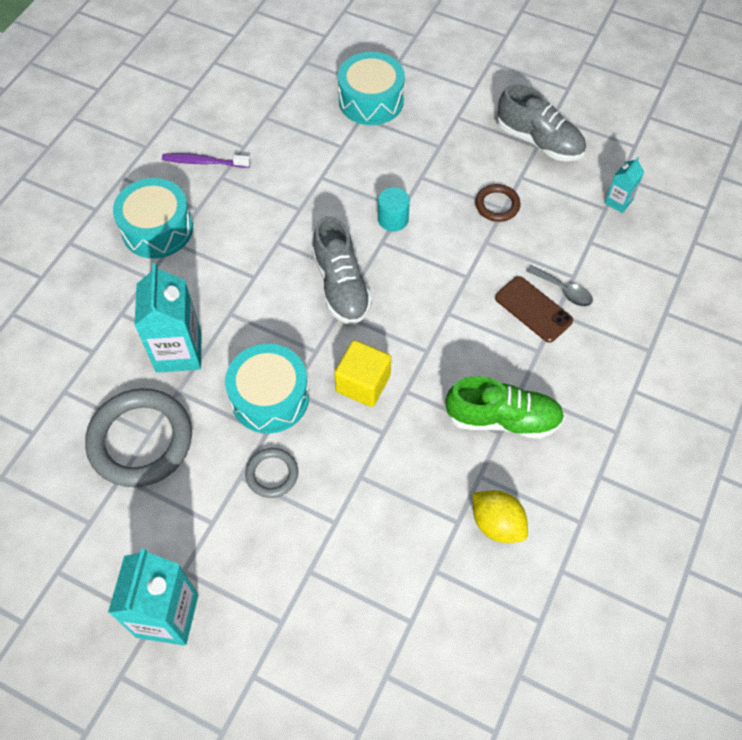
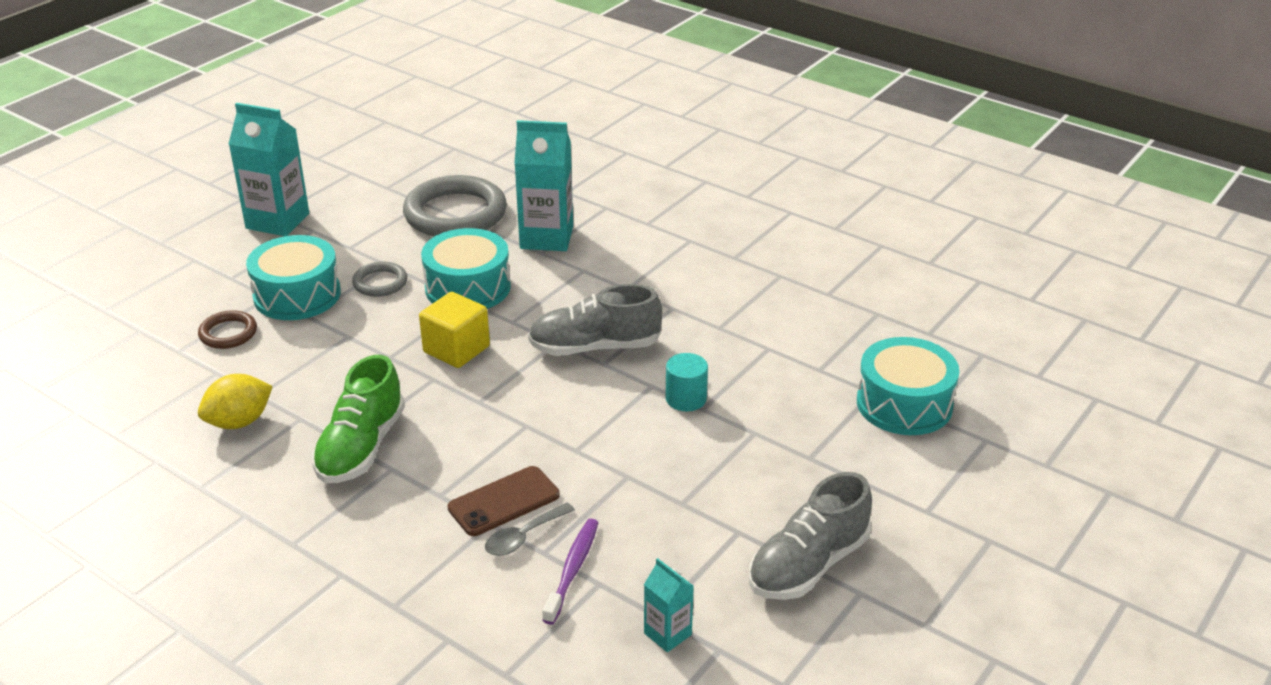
camera: 100 degrees right, 25 degrees down
(157, 229) = (711, 231): turquoise drum -> turquoise drum (297, 295)
(204, 162) = (806, 265): purple toothbrush -> purple toothbrush (572, 570)
(497, 205) = (689, 497): brown ring -> brown ring (228, 333)

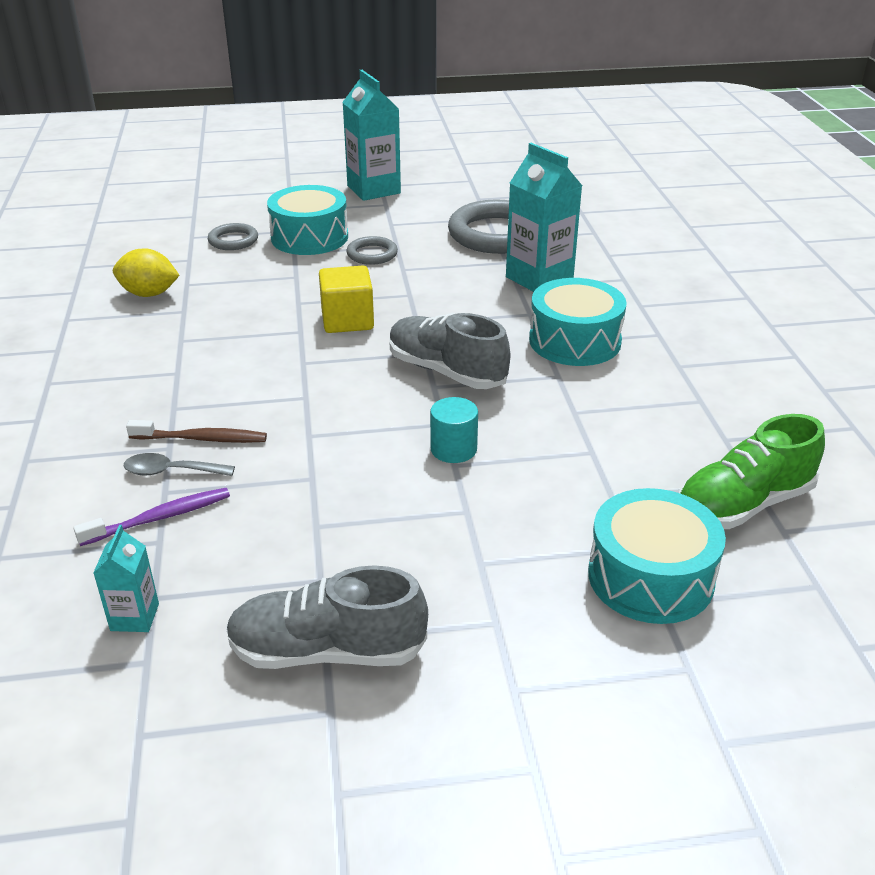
camera: 45 degrees right, 0 degrees up
(228, 333) = (233, 240): brown ring -> grey ring
(361, 447) = (183, 348): green shoe -> green shoe (743, 505)
(468, 287) = (424, 285): turquoise drum -> turquoise drum (575, 341)
(504, 501) = (201, 439): brown phone -> brown toothbrush

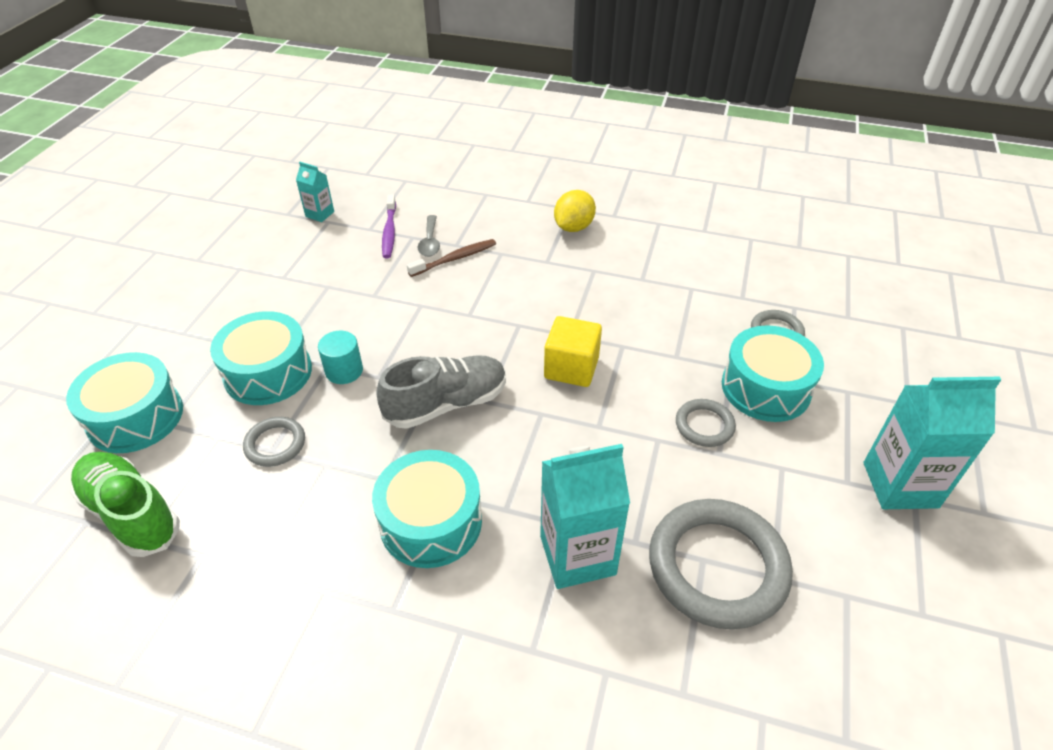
camera: 115 degrees right, 10 degrees up
(149, 294) = (682, 266): yellow lemon -> yellow lemon (573, 227)
(171, 471) = (430, 242): grey spoon -> grey spoon turned 150 degrees clockwise
(201, 439) = (455, 259): brown toothbrush -> brown toothbrush turned 150 degrees counterclockwise
(327, 651) = (232, 267): grey shoe -> none
(500, 504) = (268, 372): none -> turquoise drum
(584, 452) = (275, 444): none -> grey ring
(743, 505) = (131, 513): green shoe -> green shoe turned 45 degrees counterclockwise

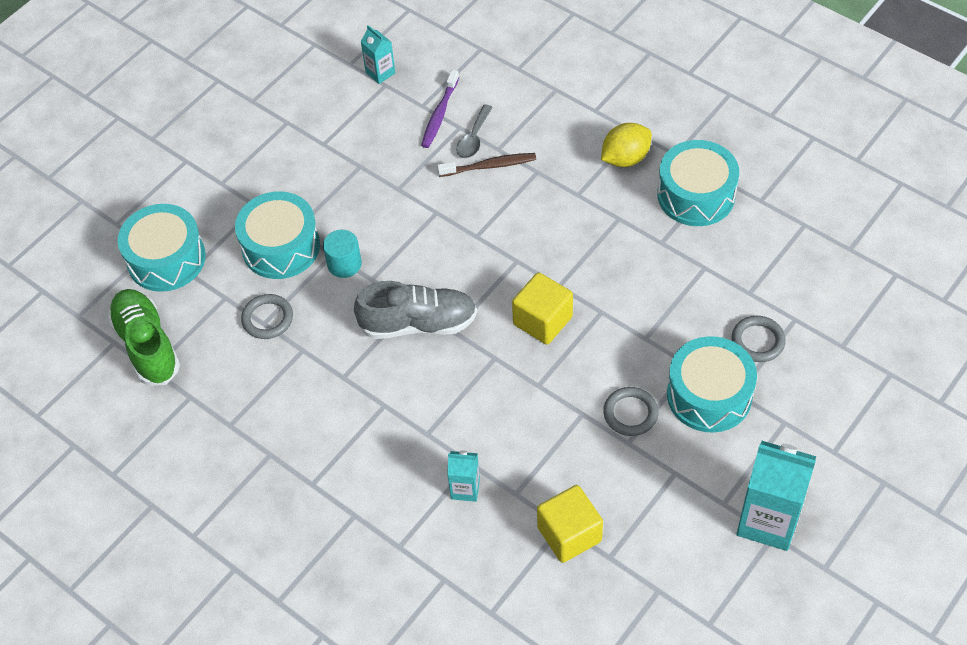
camera: 25 degrees right, 10 degrees up
(431, 522) = (365, 425): turquoise drum -> turquoise drum (696, 195)
(577, 555) = (465, 489): turquoise carton -> turquoise carton, size x0.51
(717, 566) = (569, 534): grey ring -> yellow cube

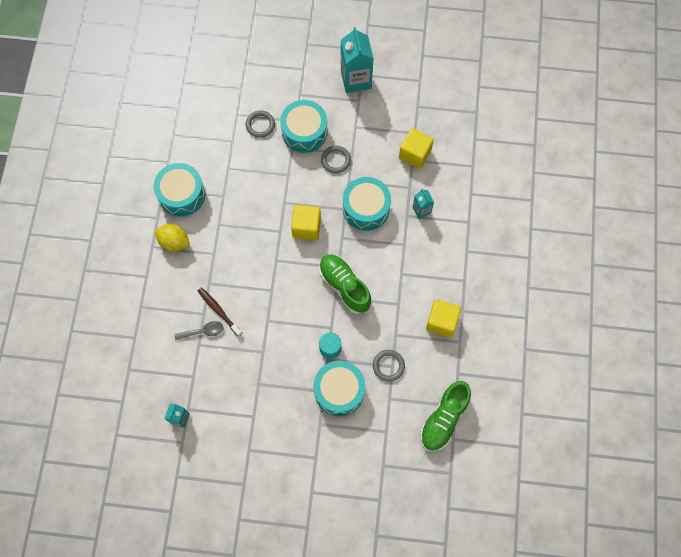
camera: 125 degrees left, 15 degrees up
(166, 259) = (385, 450): turquoise drum -> turquoise drum (366, 208)
(275, 417) = (441, 322): none -> yellow cube
(418, 323) = (344, 286): grey shoe -> green shoe
(440, 114) = (195, 362): purple toothbrush -> none

